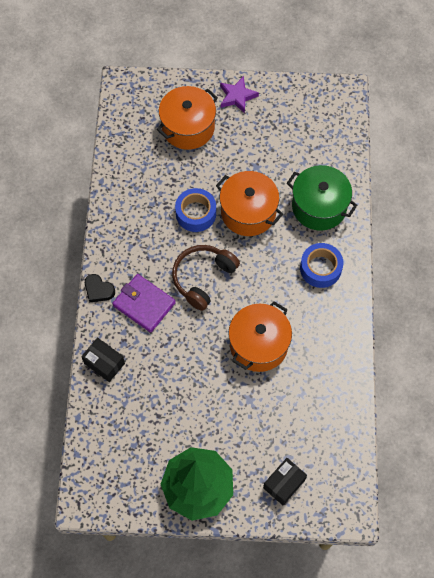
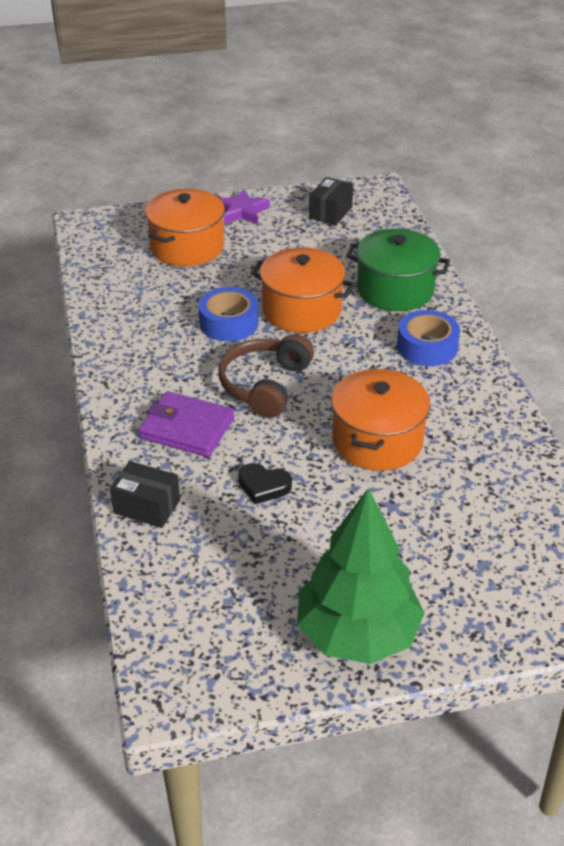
camera: 15 degrees left, 25 degrees down
(98, 290) = (112, 425): black heart -> black heart (263, 486)
(284, 484) = (494, 598): black box -> black box (330, 212)

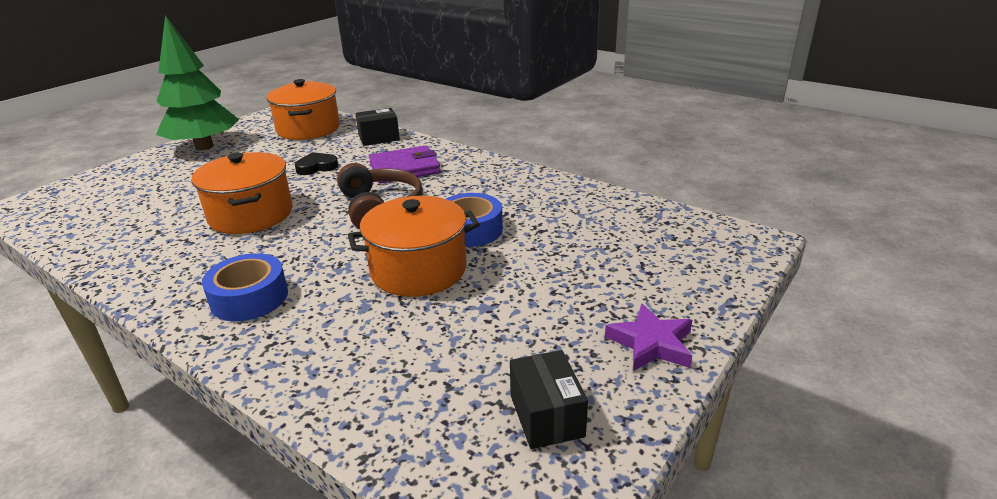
camera: 140 degrees right, 10 degrees down
(187, 247) = (623, 269): orange pot -> orange pot (308, 129)
(395, 290) = (335, 342): green pot -> none

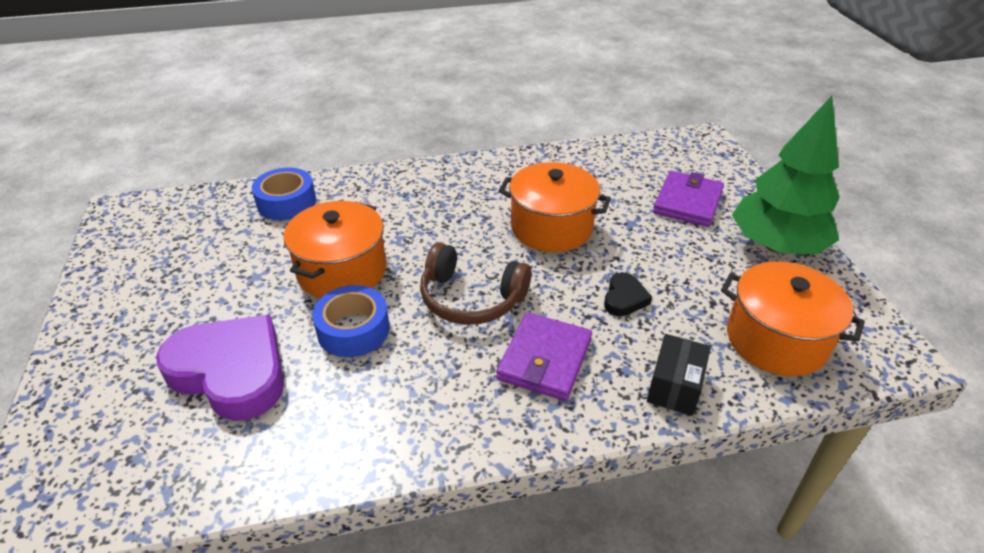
camera: 130 degrees right, 10 degrees up
(161, 182) = (687, 202): none -> purple wallet
(249, 298) = (419, 193): blue tape -> blue tape (286, 202)
(546, 415) = (150, 246): black box -> none
(574, 248) = (231, 372): none -> purple heart
(651, 343) = (102, 323): purple star -> none

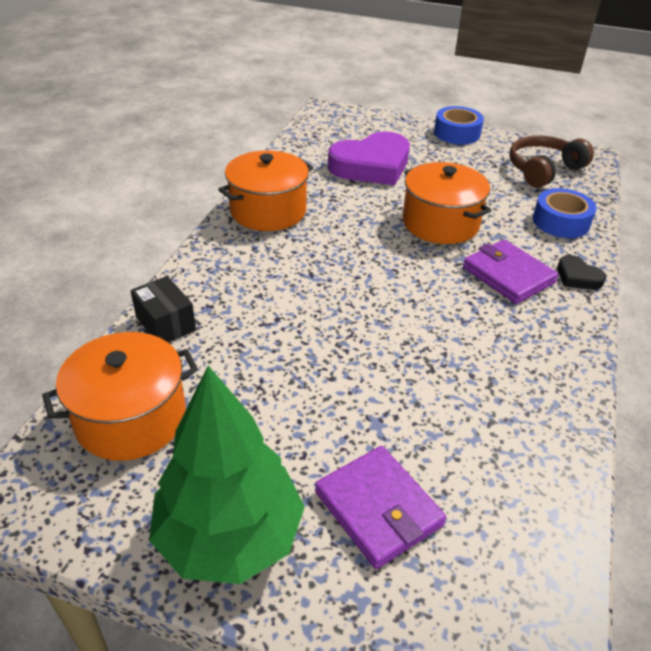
camera: 120 degrees right, 0 degrees up
(353, 330) = (369, 211): blue tape -> blue tape (457, 133)
(471, 298) = (354, 269): brown headphones -> brown headphones (543, 170)
(544, 359) = (259, 276): purple wallet -> purple wallet (508, 275)
(551, 227) = (415, 357): orange pot -> orange pot (268, 211)
(624, 298) = (275, 350): black heart -> black heart (577, 277)

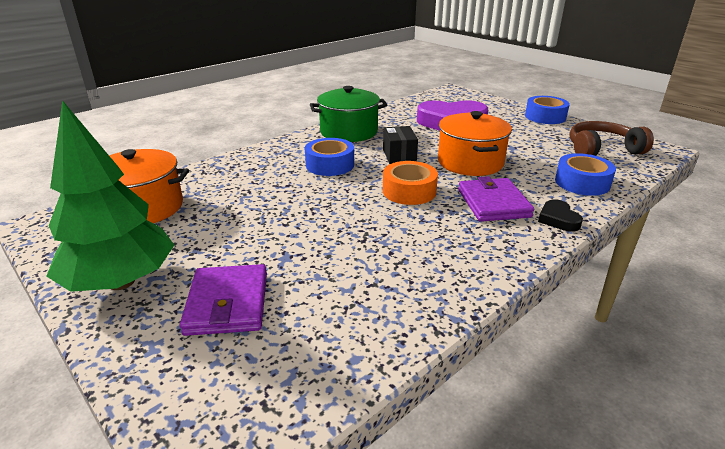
camera: 30 degrees right, 10 degrees down
(165, 324) = (217, 170): black box -> black box (399, 156)
(268, 211) = (349, 132): orange pot -> green pot
(296, 271) = (330, 165): none -> blue tape
(416, 285) = (409, 191): none -> orange tape

